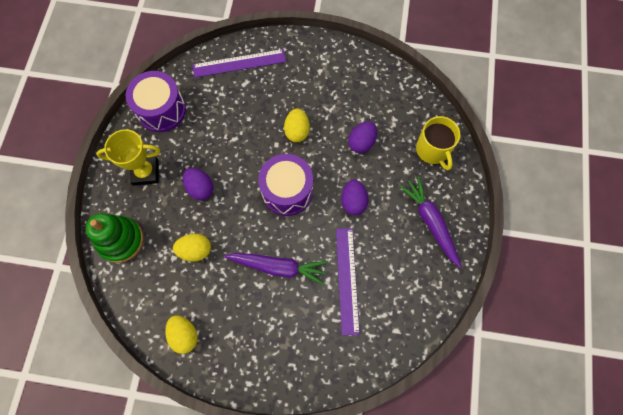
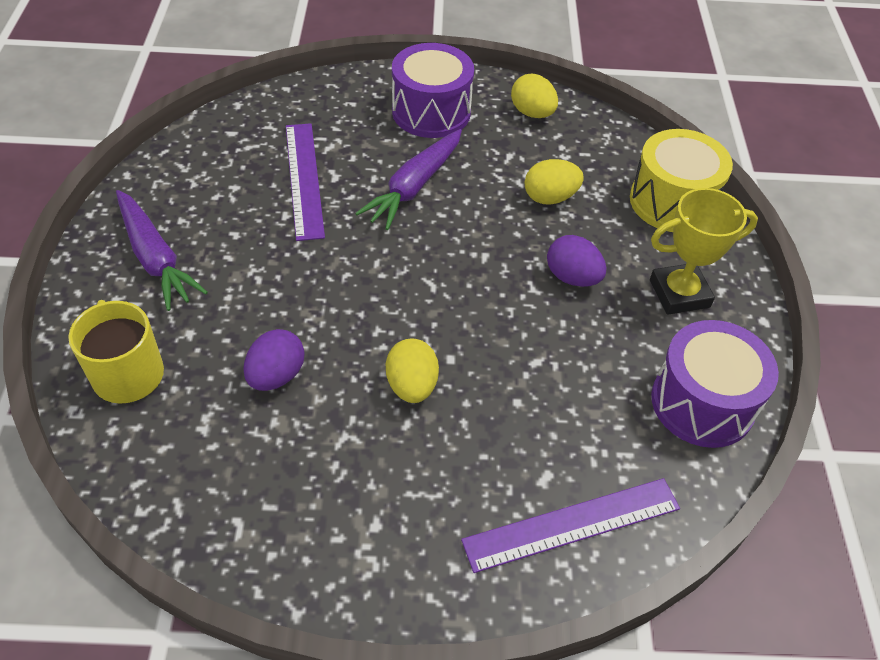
camera: 170 degrees right, 20 degrees down
(121, 240) = (672, 202): green stacking toy -> yellow drum
(278, 267) = (414, 187): purple carrot -> purple carrot turned 60 degrees counterclockwise
(287, 191) = (416, 284): purple drum -> purple drum (431, 112)
(353, 202) = (294, 277): purple egg -> none

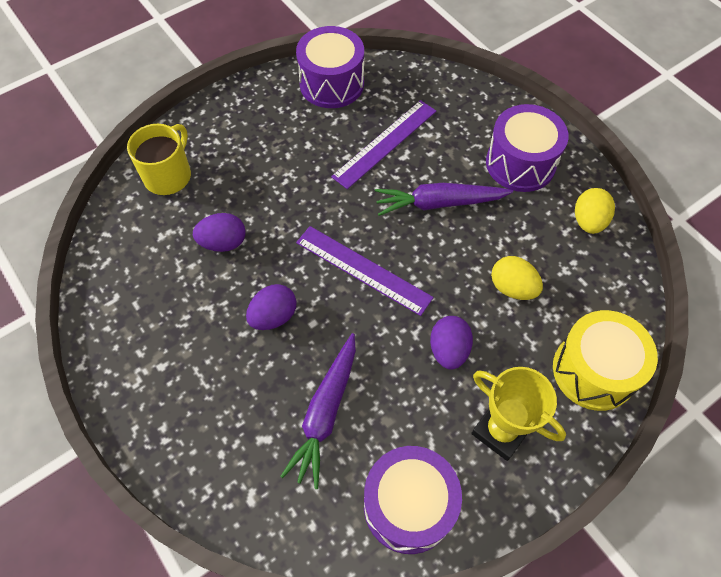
camera: 55 degrees right, 10 degrees up
(155, 258) = (255, 124): purple carrot -> purple carrot (325, 413)
(183, 171) = (332, 84): none -> purple drum
(412, 385) = (273, 316): yellow egg -> purple egg
(572, 525) = (240, 478): purple ruler -> purple ruler (363, 270)

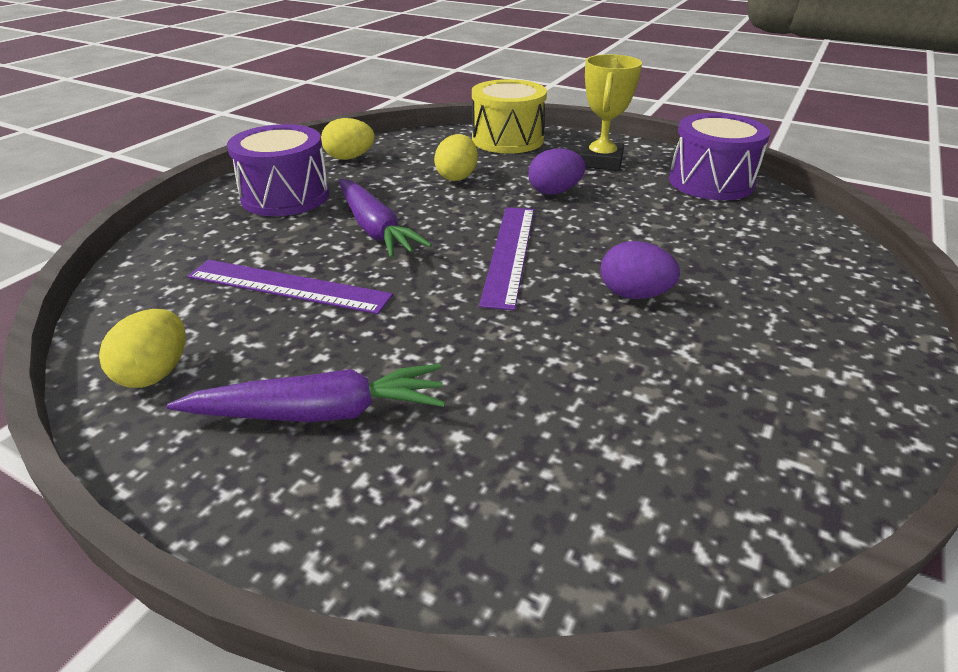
camera: 115 degrees left, 25 degrees down
(168, 175) = (492, 517): yellow mug -> none
(223, 243) = (574, 377): purple egg -> none
(325, 413) = (694, 233): purple carrot -> purple carrot (319, 413)
(332, 84) = (155, 373): purple drum -> yellow egg

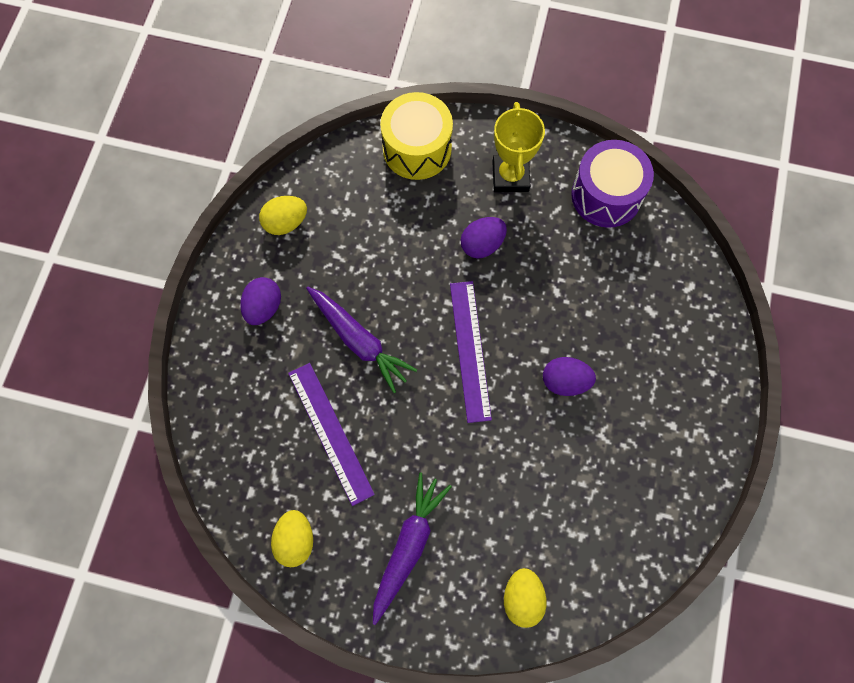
camera: 15 degrees left, 35 degrees up
(285, 196) = (263, 307): purple drum -> purple egg
(288, 286) = (330, 432): purple ruler -> purple ruler turned 60 degrees clockwise
(319, 413) = (408, 546): purple carrot -> purple carrot turned 45 degrees counterclockwise
(457, 177) = (394, 237): yellow egg -> yellow egg (522, 598)

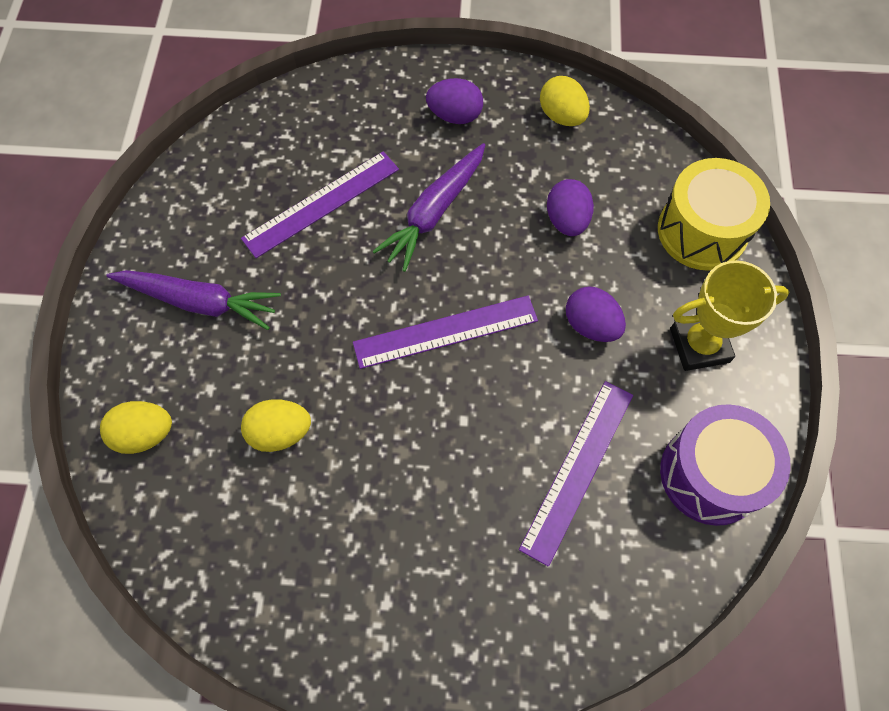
camera: 80 degrees right, 5 degrees down
(295, 540) = (199, 193): yellow egg -> yellow egg (280, 432)
(565, 381) = (424, 451): purple egg -> purple egg (567, 220)
(592, 279) = (577, 469): none -> purple ruler

